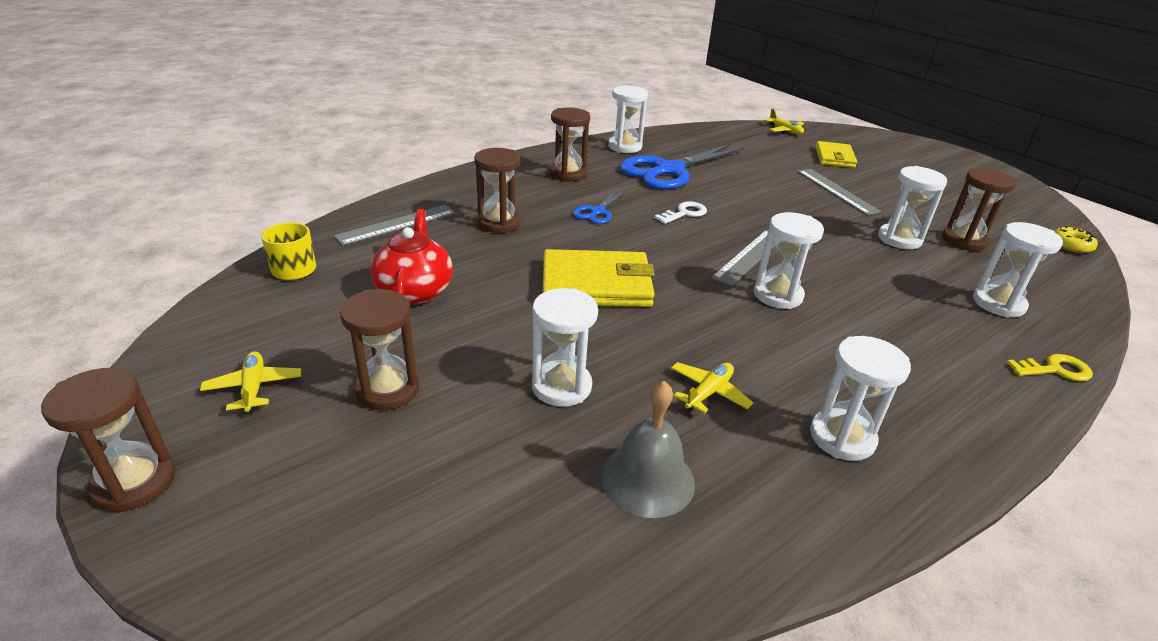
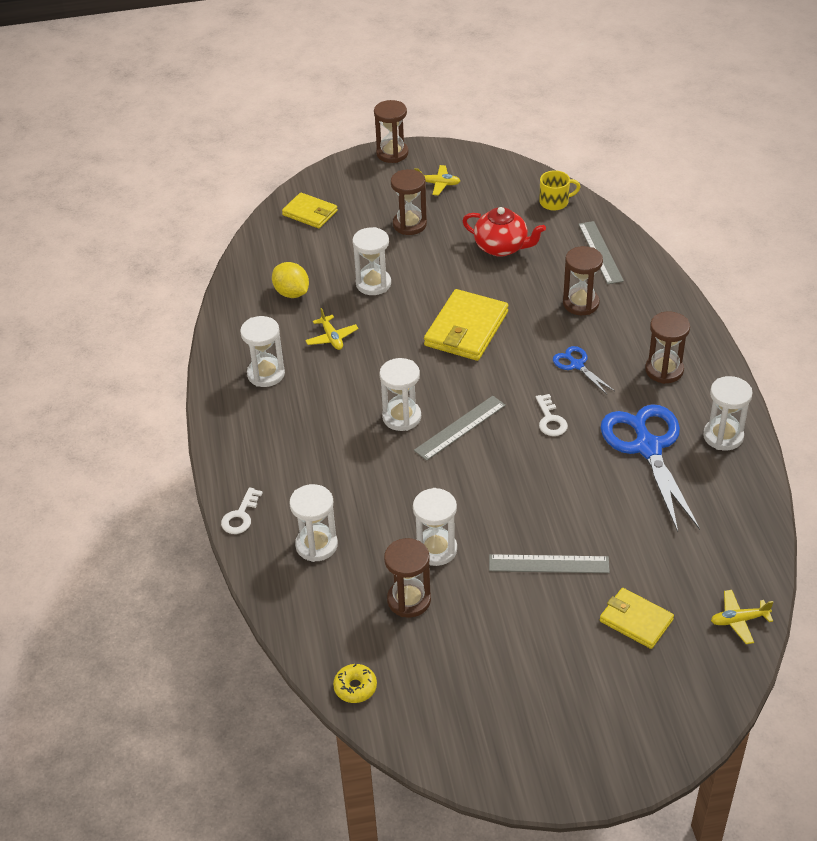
camera: 120 degrees right, 10 degrees up
(390, 548) = (310, 213): none -> yellow wallet
(648, 479) = (292, 293): grey bell -> yellow lemon
(749, 256) = (460, 428): grey ruler -> grey ruler turned 75 degrees clockwise
(1055, 369) = (240, 516): yellow key -> white key

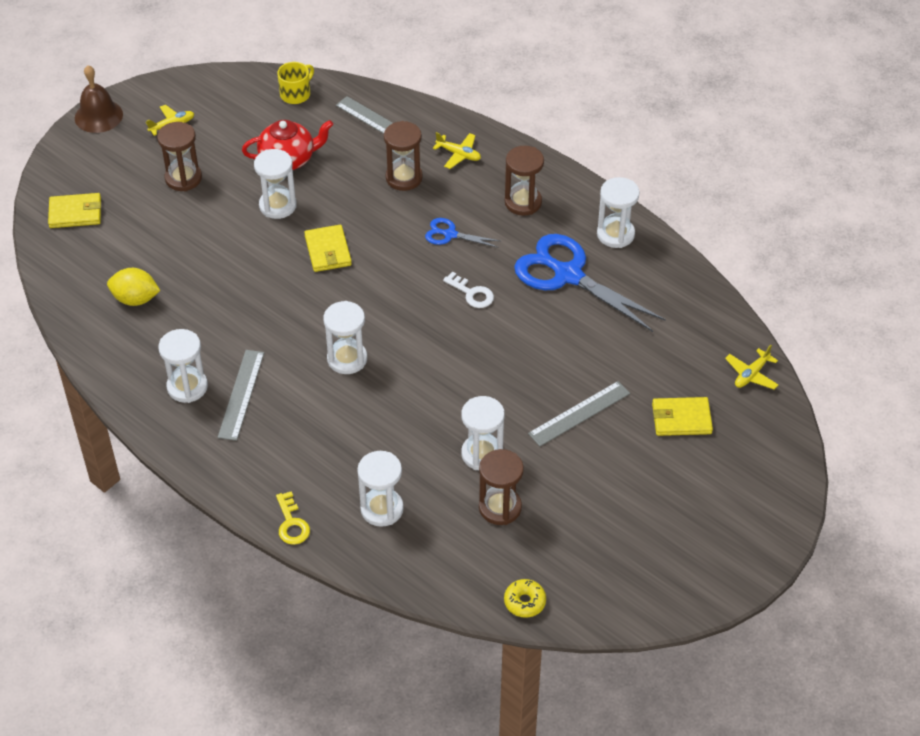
camera: 40 degrees left, 5 degrees up
(240, 516) = (292, 523): white key -> yellow key
(332, 338) = (215, 321): yellow plane -> yellow plane (458, 154)
(373, 284) = (204, 251): white hourglass -> white hourglass (278, 206)
(392, 153) = (98, 116): brown hourglass -> brown bell
(460, 428) = (405, 341): grey ruler -> grey ruler (241, 394)
(466, 329) = (328, 251): yellow wallet -> yellow wallet, size x0.62

